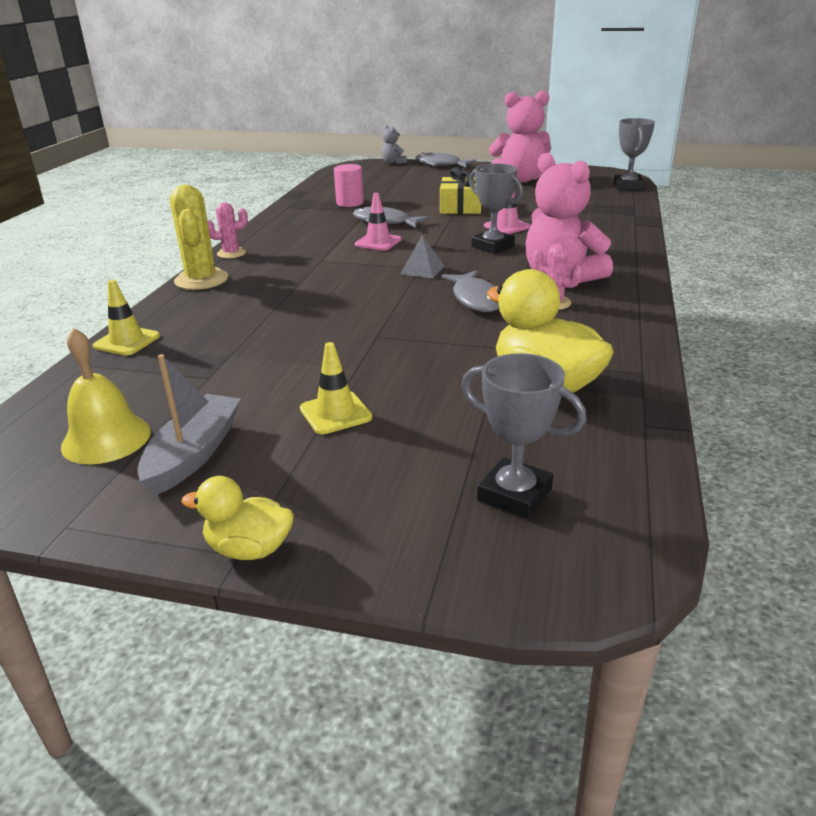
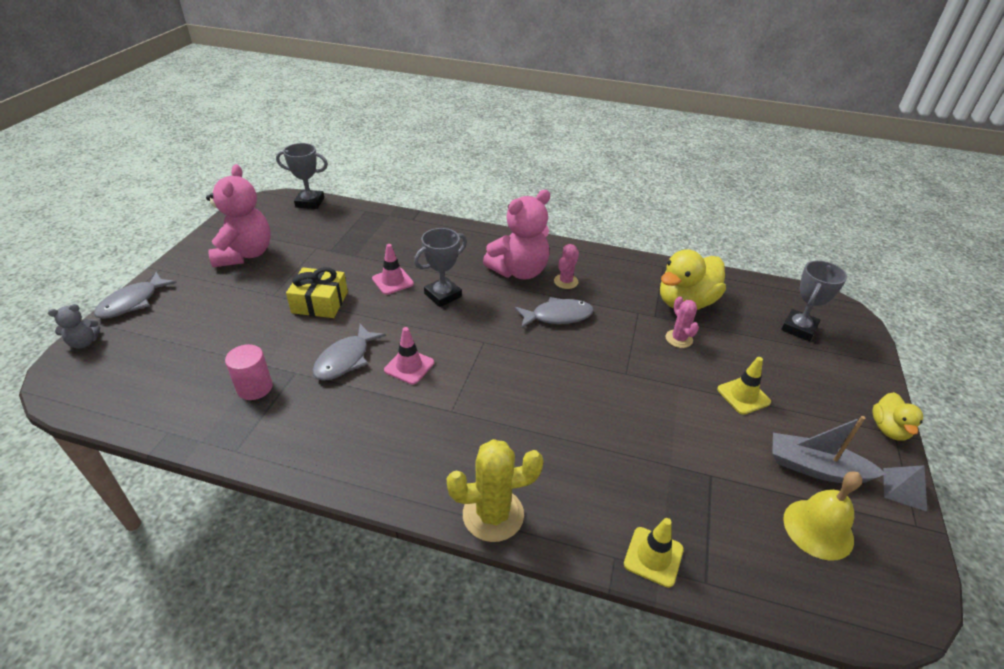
camera: 90 degrees left, 10 degrees up
(231, 253) = (410, 495): pink cactus -> pink cactus (679, 339)
(422, 270) = (491, 340): grey pyramid -> grey pyramid (904, 489)

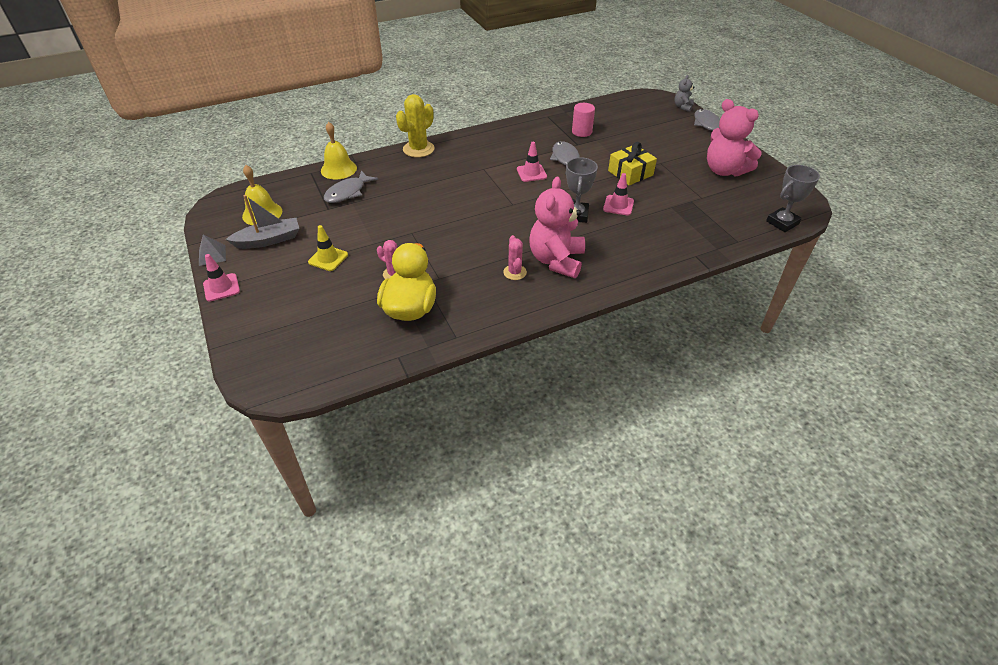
camera: 140 degrees right, 5 degrees up
(558, 316) = (489, 243): grey fish -> grey fish (348, 192)
(653, 556) = (338, 169): yellow traffic cone -> yellow bell
(799, 328) = (304, 338): grey trophy -> none
(888, 429) = (221, 287): yellow duck -> pink traffic cone

